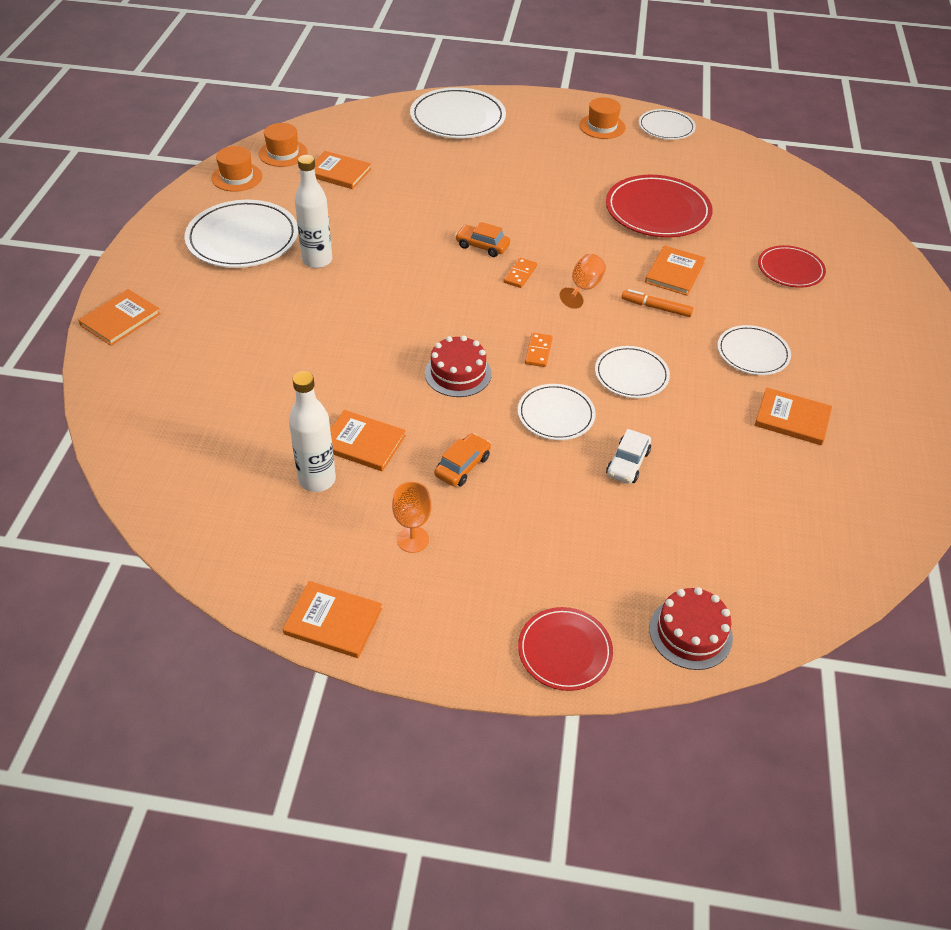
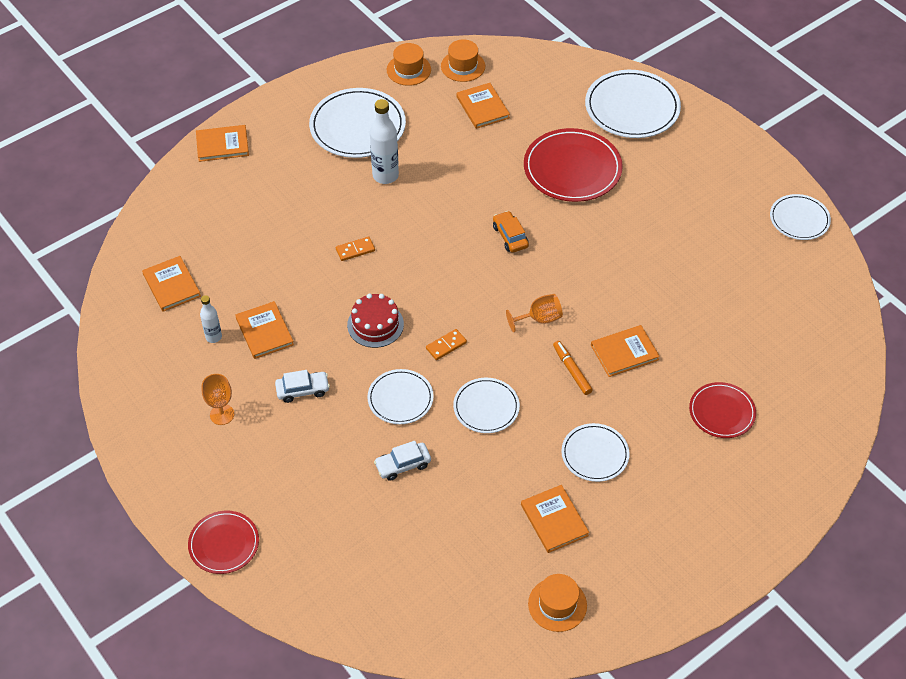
camera: 45 degrees right, 5 degrees up
(317, 480) = (213, 337): white bottle -> white bottle, size x0.58
(333, 621) = (130, 429): orange book -> orange book (172, 285)
(462, 466) = (303, 390): orange car -> white car
(520, 274) = (508, 277): orange domino -> orange domino (355, 250)
(602, 126) = (743, 185): orange hat -> orange hat (557, 604)
(657, 211) = (683, 292): red plate -> red plate (572, 168)
(690, 633) = (303, 593): red cake -> none

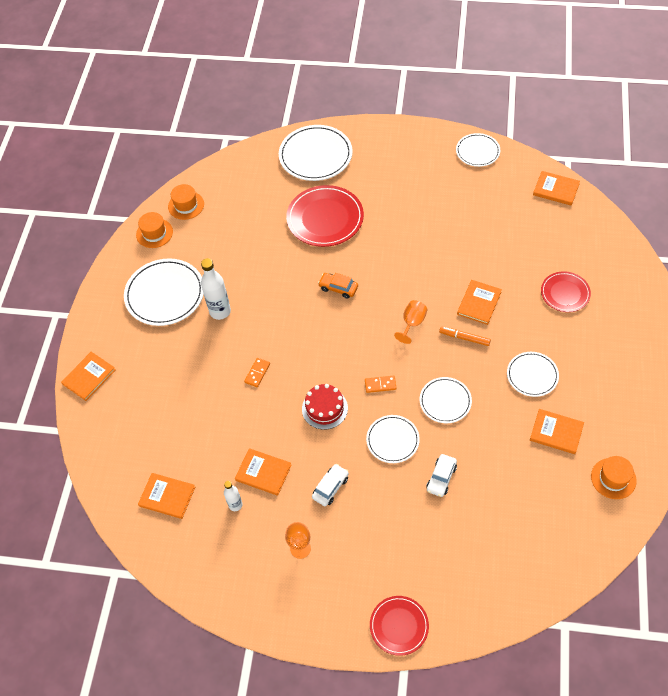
camera: 40 degrees left, 5 degrees up
(446, 346) = (380, 385): orange domino -> orange domino turned 75 degrees clockwise
(483, 107) = (229, 222): orange book -> orange book (556, 189)

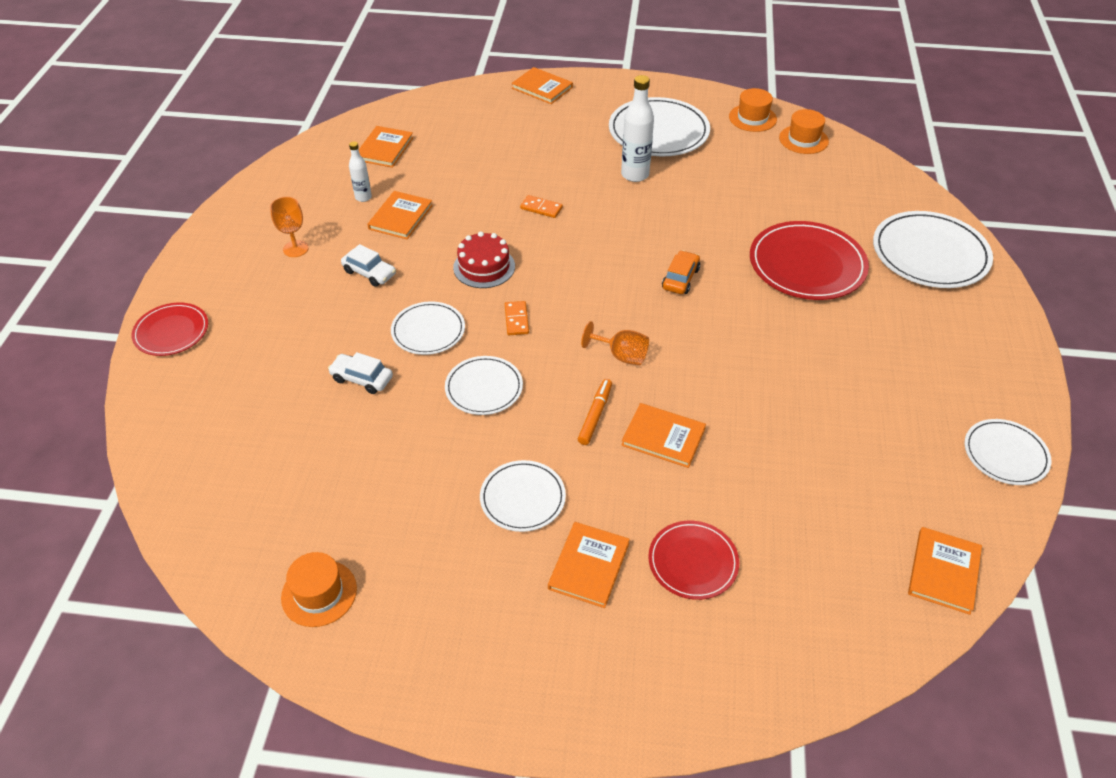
camera: 85 degrees right, 10 degrees down
(556, 432) = (414, 521): orange book -> orange book (589, 566)

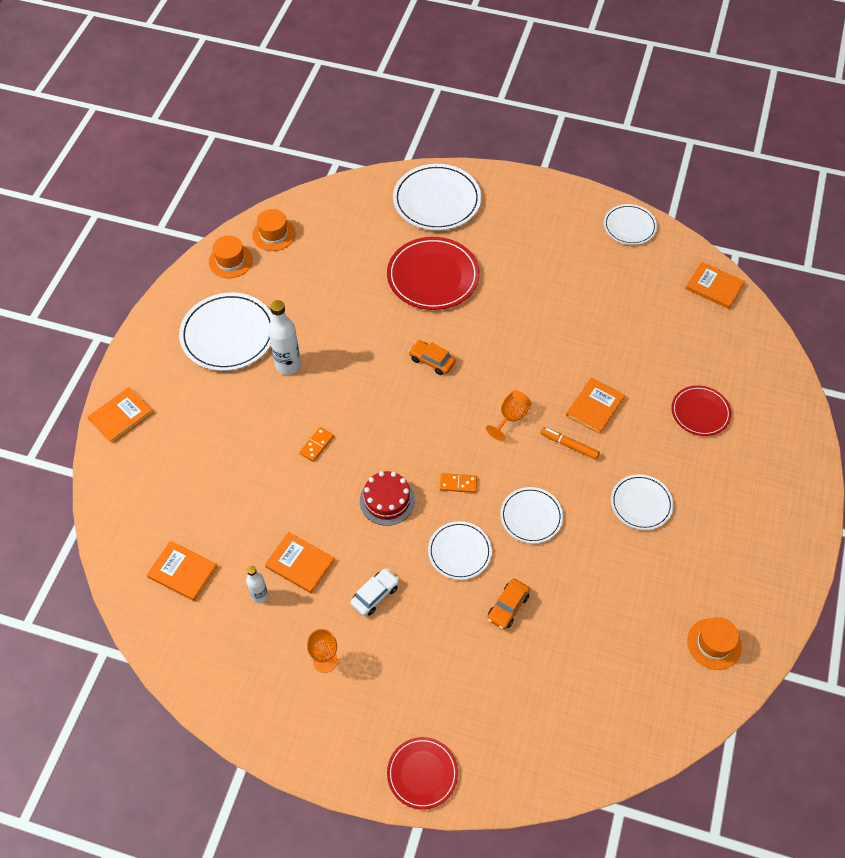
camera: 80 degrees left, 10 degrees up
(362, 379) = (508, 607): white car -> orange car
(589, 566) = (700, 472): orange book -> none

